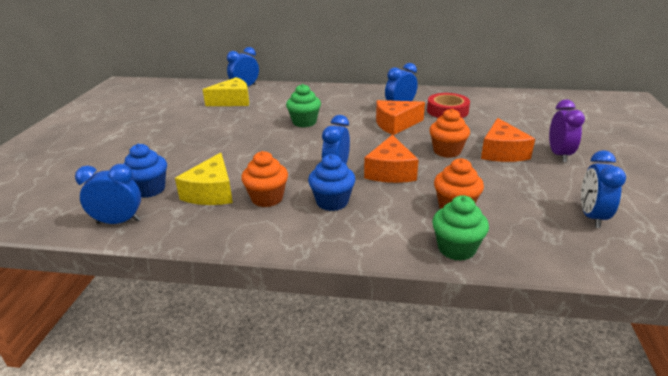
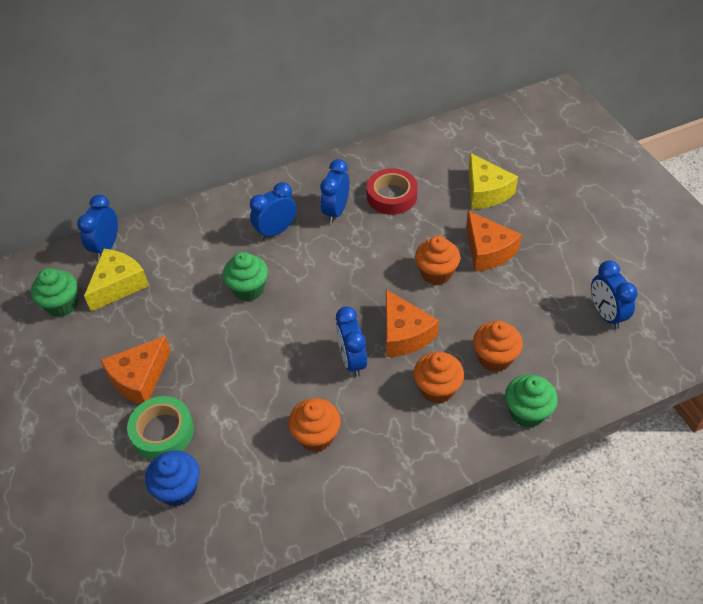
camera: 30 degrees left, 20 degrees up
(119, 222) = (196, 550): blue clock -> blue clock (276, 231)
(176, 162) = (162, 432): none -> green tape
(194, 100) = (62, 305): none -> green cupcake
(211, 192) = (251, 458): yellow cheese -> yellow cheese (486, 192)
(332, 202) = (382, 408): blue cupcake -> none
(387, 207) = (437, 389): none -> orange cupcake
(395, 124) = (353, 248): orange cheese -> orange cheese (139, 378)
(559, 155) = (539, 231): purple clock -> none

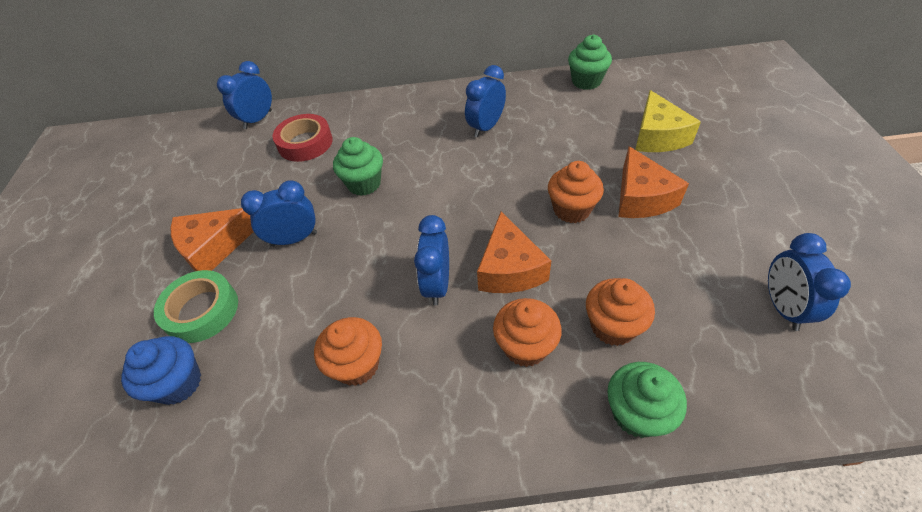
camera: 20 degrees right, 0 degrees up
(62, 305) = (190, 162): green cupcake -> green cupcake (586, 81)
(119, 285) = (248, 155): yellow cheese -> none
(276, 231) = (417, 135): blue clock -> blue clock (294, 239)
(391, 196) = (550, 123): red tape -> red tape (305, 143)

